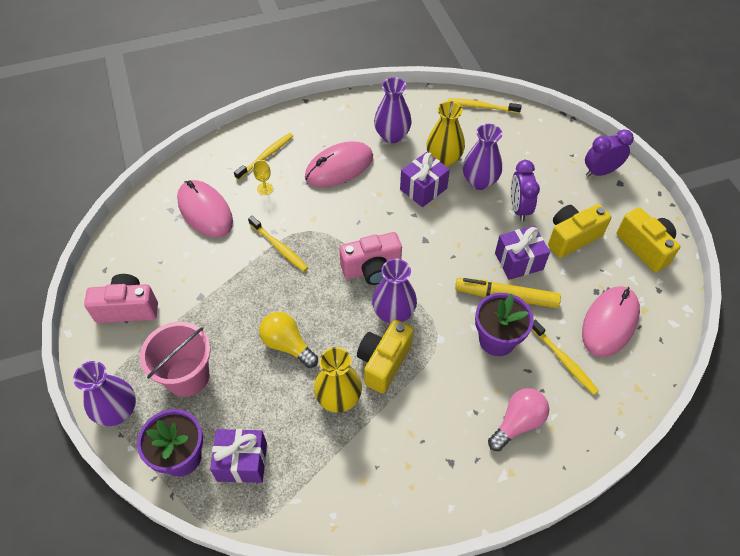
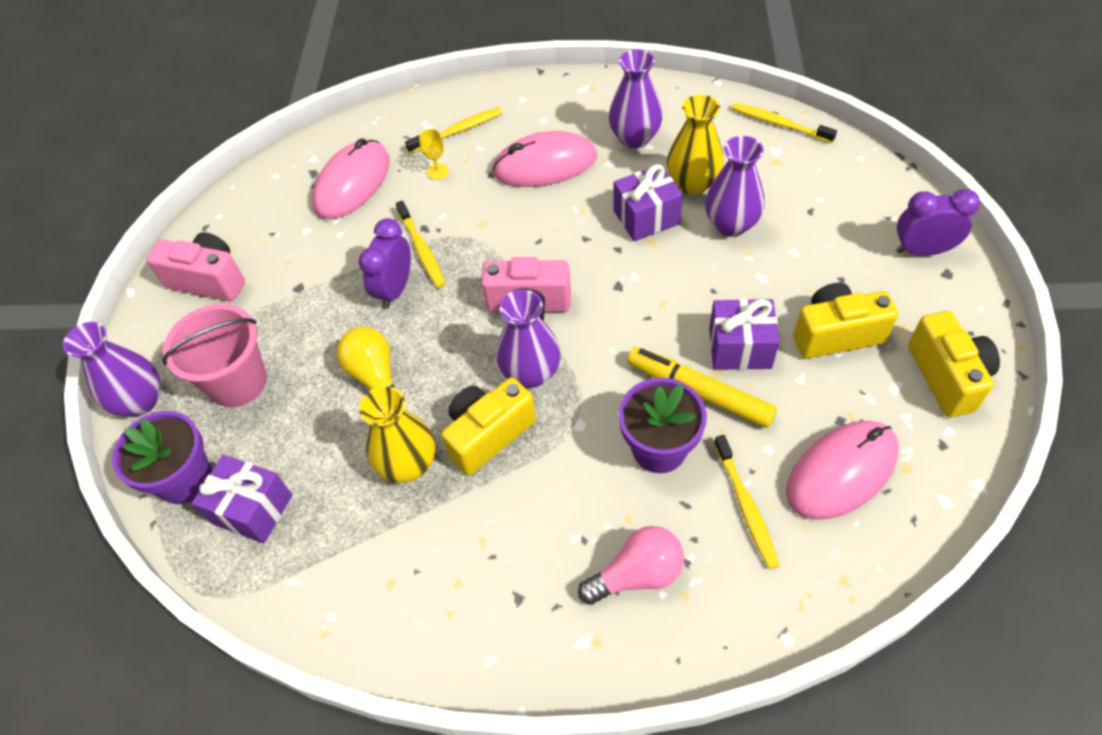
camera: 25 degrees right, 0 degrees up
(205, 211) = (352, 183): pink mouse -> pink mouse turned 45 degrees clockwise
(519, 208) = (772, 274): purple clock -> purple clock (395, 289)

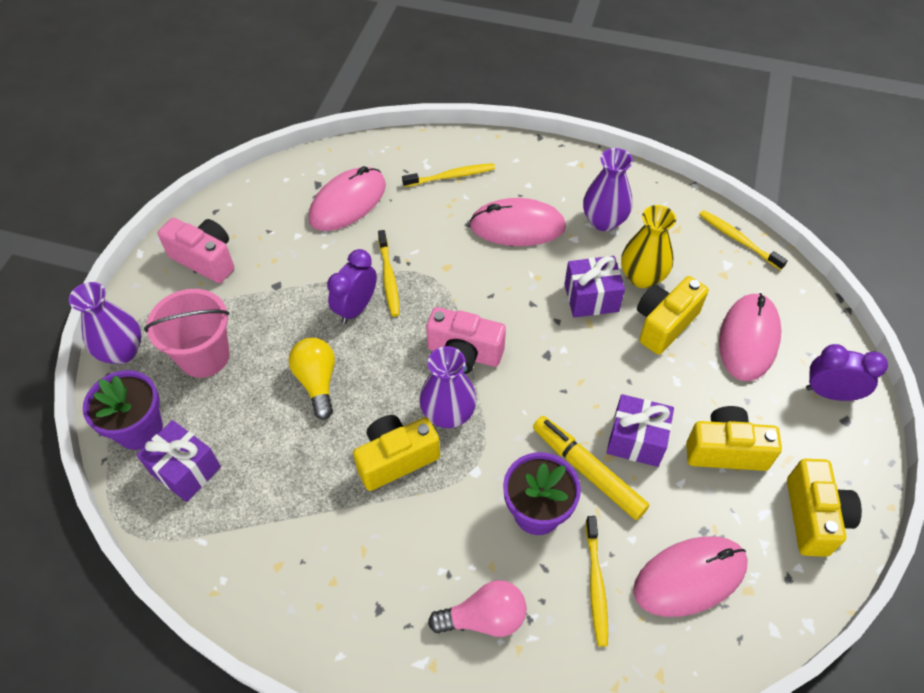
camera: 10 degrees right, 0 degrees up
(408, 464) = (322, 467): yellow vase -> none
(438, 172) = (423, 210): yellow goblet -> none
(731, 224) = (664, 324): purple vase -> yellow camera
(822, 218) = (748, 339): none -> pink mouse

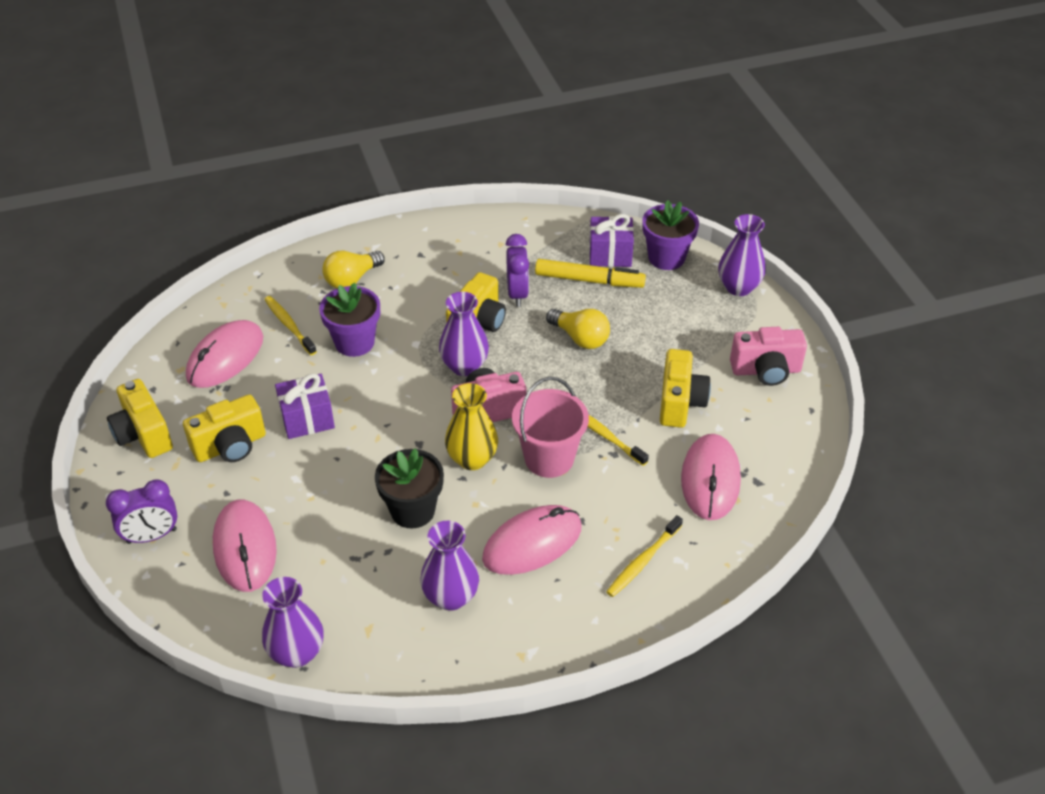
camera: 145 degrees right, 10 degrees down
(204, 356) = (679, 313): pink bucket -> pink bucket (549, 458)
(356, 308) = (605, 398): purple clock -> purple clock (517, 294)
(484, 617) = (352, 279): pink light bulb -> yellow light bulb
(587, 470) = (333, 382): yellow marker -> yellow marker (589, 280)
(591, 298) = (412, 510): purple gift -> black flower pot
(642, 277) = (376, 556): yellow vase -> yellow vase (472, 459)
(664, 324) = (331, 521): yellow camera -> yellow camera (680, 402)
(738, 239) = (297, 653): yellow toothbrush -> purple vase

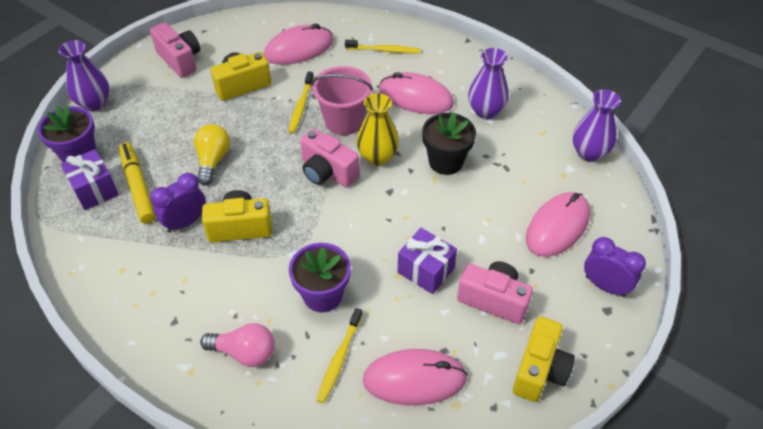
camera: 125 degrees left, 5 degrees up
(230, 446) = (493, 300): yellow camera -> pink camera
(352, 279) = (245, 353): yellow light bulb -> pink light bulb
(464, 366) = (294, 209): purple vase -> none

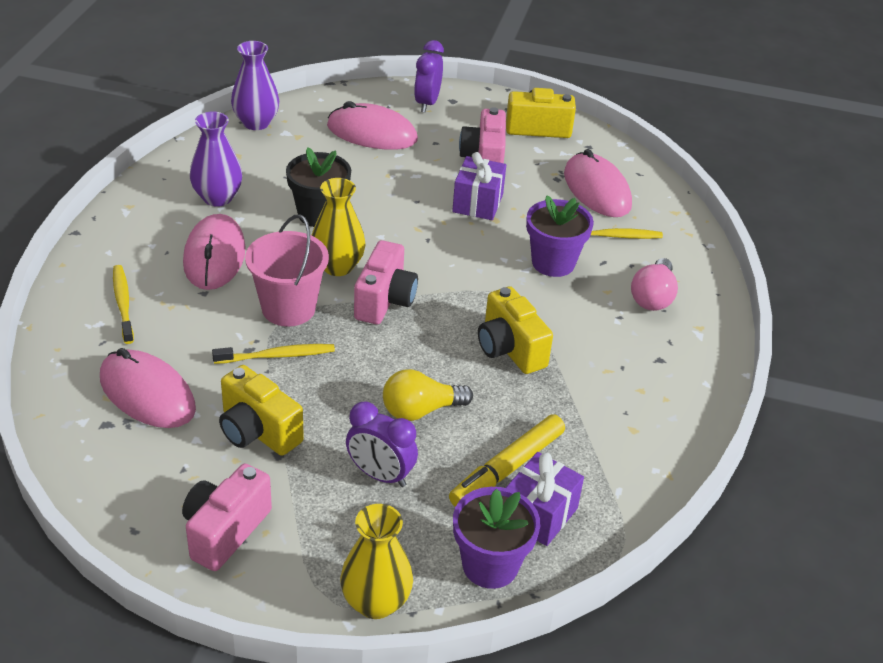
camera: 115 degrees left, 10 degrees down
(94, 103) = (375, 602): purple vase -> yellow vase
(185, 222) = (532, 399): purple clock -> purple clock (380, 475)
(245, 353) = (653, 297): pink light bulb -> pink light bulb turned 150 degrees counterclockwise

